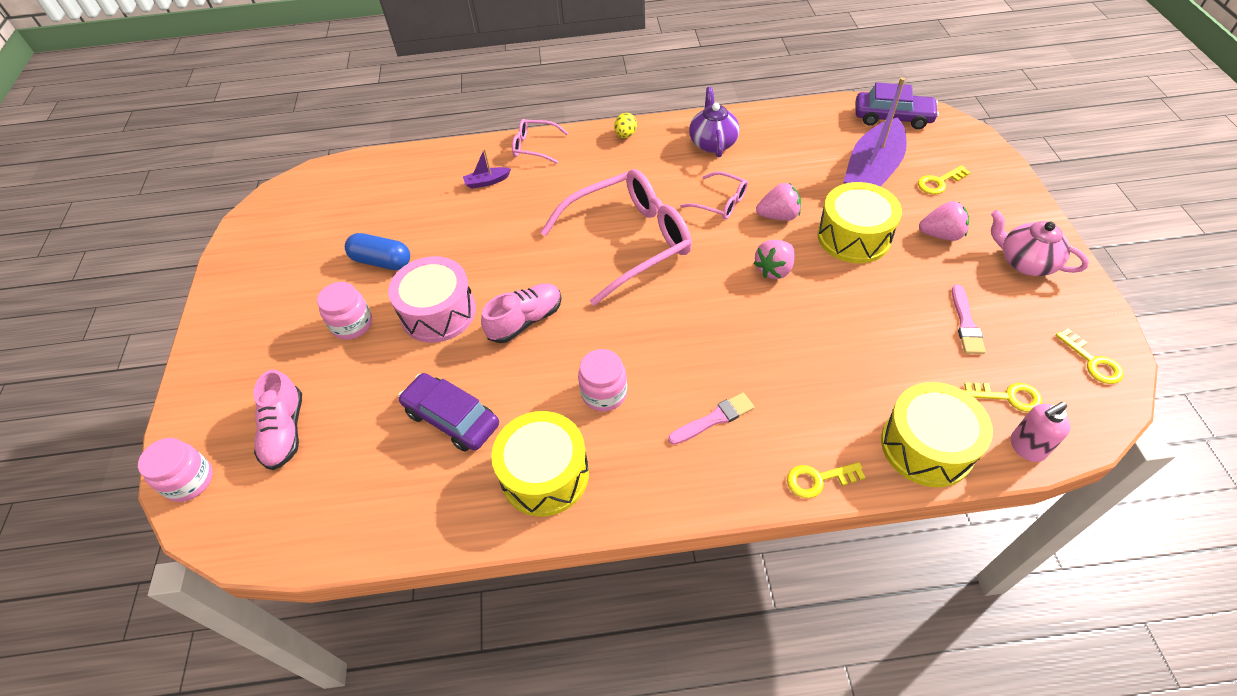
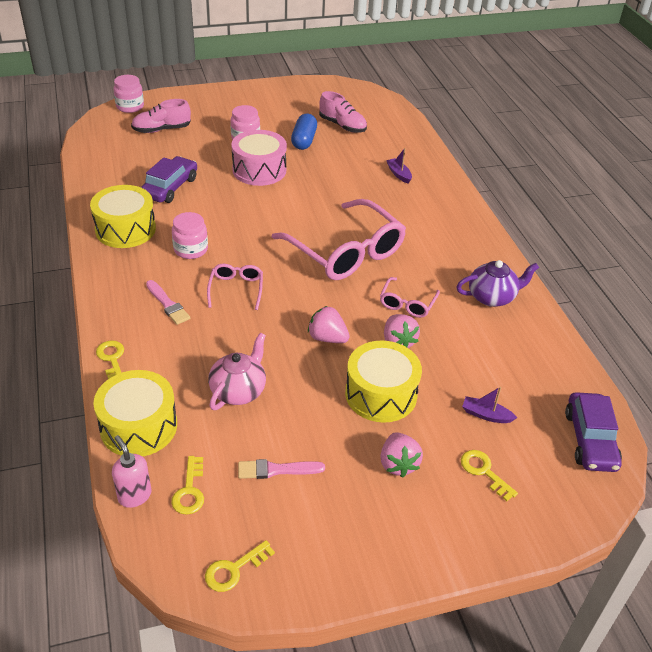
camera: 75 degrees right, 10 degrees down
(525, 321) = (255, 208): pink shoe -> pink shoe (342, 126)
(534, 146) = (450, 193): pink glasses -> pink glasses (236, 289)
(625, 135) = (484, 242): yellow egg -> none
(872, 171) = (486, 415): purple boat -> purple boat, size x0.42
(1025, 262) = (369, 534): pink teapot -> pink teapot (238, 390)

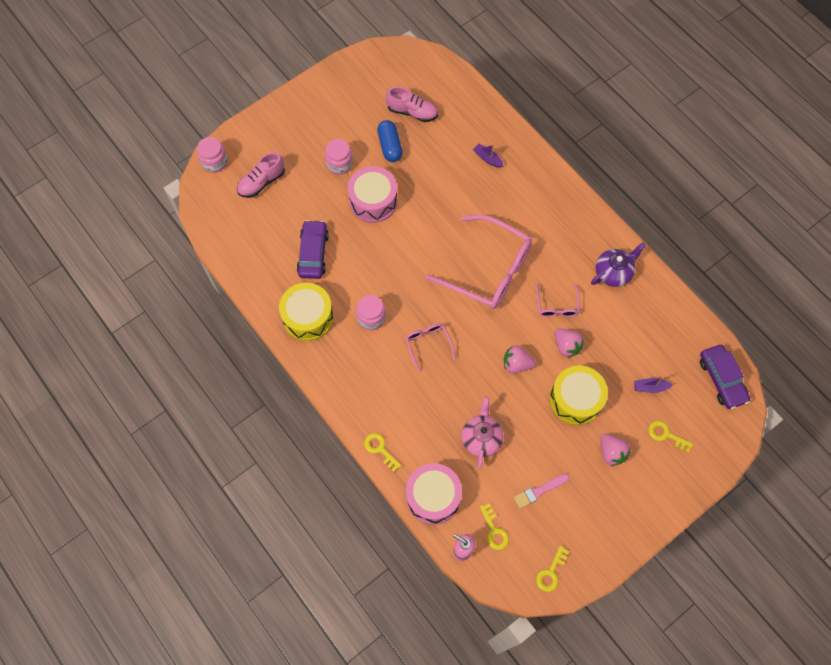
camera: 20 degrees left, 25 degrees up
(138, 426) = (433, 497): yellow drum -> pink drum
(168, 304) = (388, 381): pink brush -> none

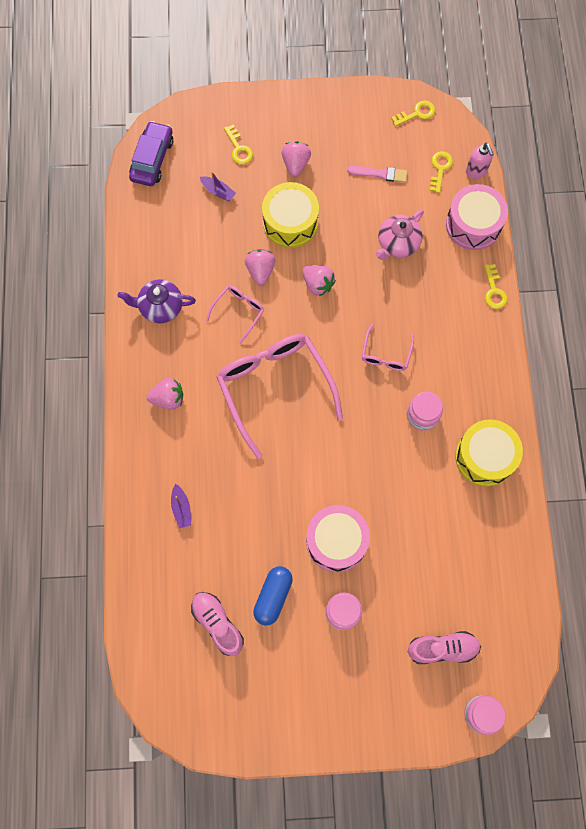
camera: 145 degrees left, 5 degrees up
(313, 253) = (437, 523): purple car -> none
(554, 217) = (168, 398): none -> pink strawberry

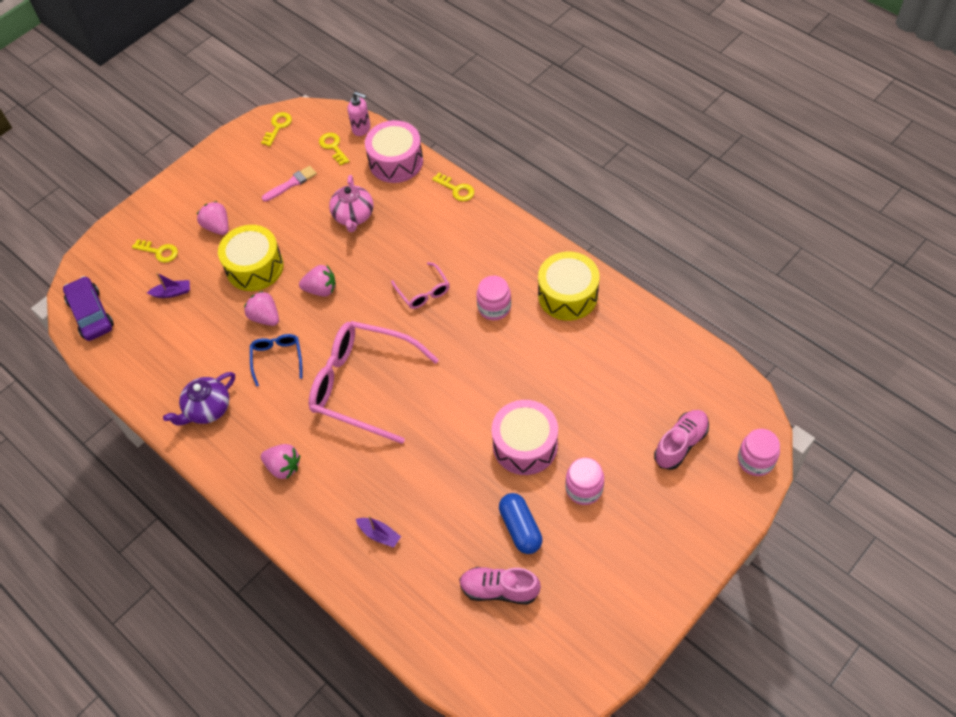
camera: 40 degrees left, 15 degrees down
(168, 398) = (283, 467): pink strawberry -> pink strawberry turned 75 degrees clockwise
(239, 311) = (277, 358): pink glasses -> blue glasses

